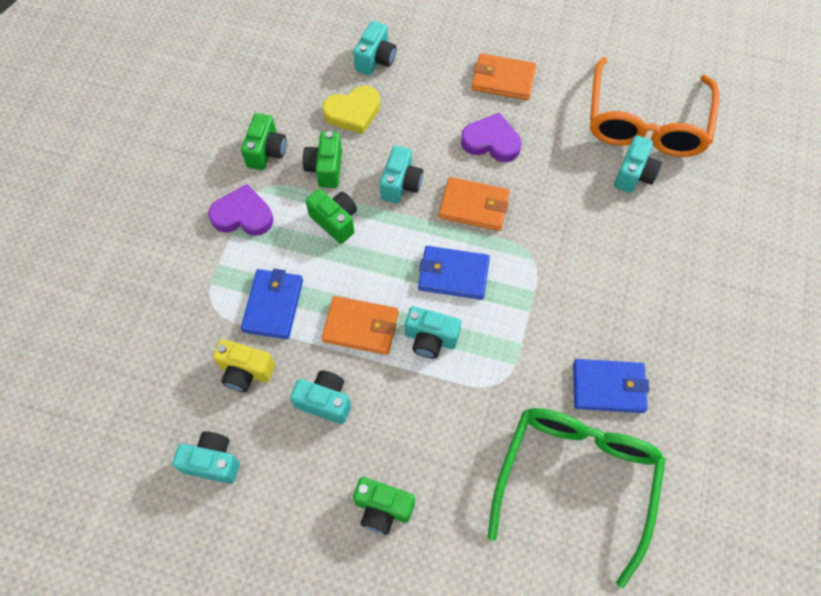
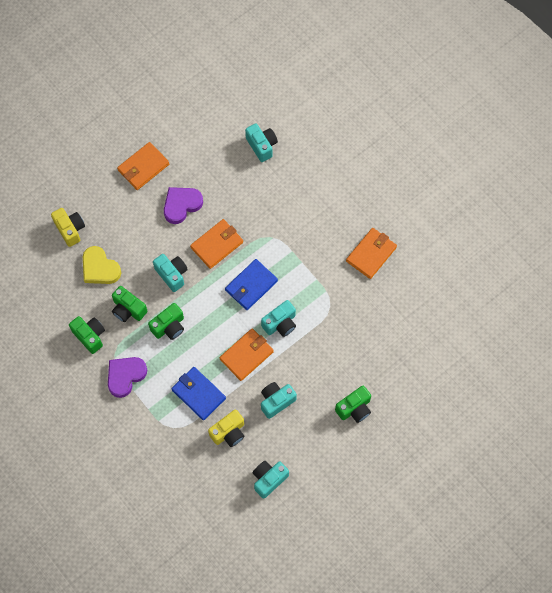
camera: 55 degrees left, 5 degrees up
(335, 221) = (169, 327): green camera -> green camera turned 150 degrees clockwise
(353, 112) = (100, 268): yellow heart -> yellow heart turned 120 degrees clockwise
(376, 60) = (70, 229): turquoise camera -> yellow camera
(576, 478) = (405, 304): green glasses -> none
(608, 387) = (371, 254): blue wallet -> orange wallet
(645, 124) = (234, 113): orange glasses -> none

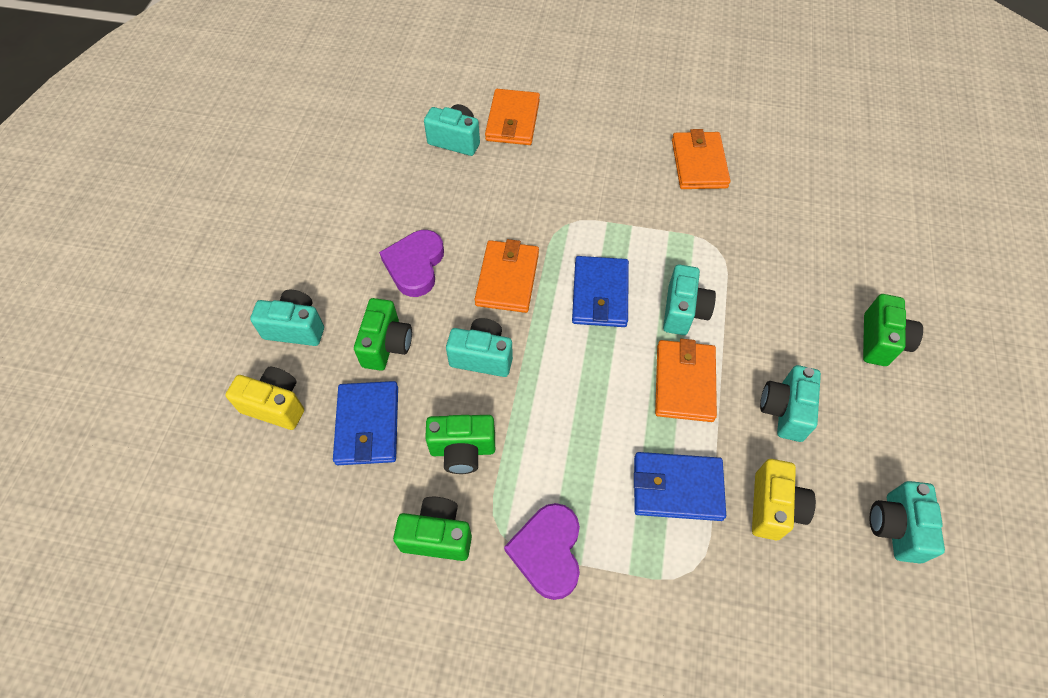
camera: 40 degrees left, 10 degrees down
(100, 268) = (367, 425): yellow heart -> blue wallet
(105, 197) = (295, 328): none -> turquoise camera
(143, 167) = (320, 257): orange wallet -> orange wallet (512, 120)
(169, 327) = (544, 428): green camera -> green camera (386, 345)

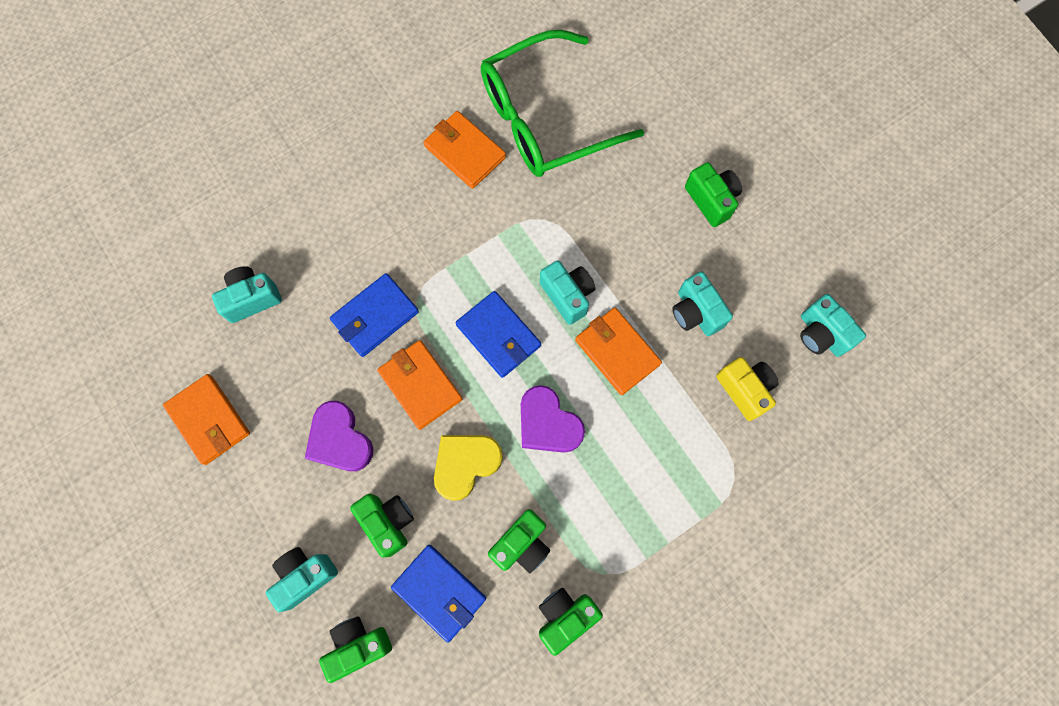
camera: 45 degrees left, 15 degrees up
(275, 405) = (358, 645): yellow camera -> green camera
(482, 357) = (465, 464): turquoise camera -> yellow heart
(512, 120) = (279, 237): orange wallet -> orange wallet (209, 420)
(547, 552) = (642, 556): purple heart -> purple heart (548, 423)
(677, 488) = (679, 433): blue wallet -> blue wallet (375, 316)
(784, 186) = (543, 119): none -> green glasses

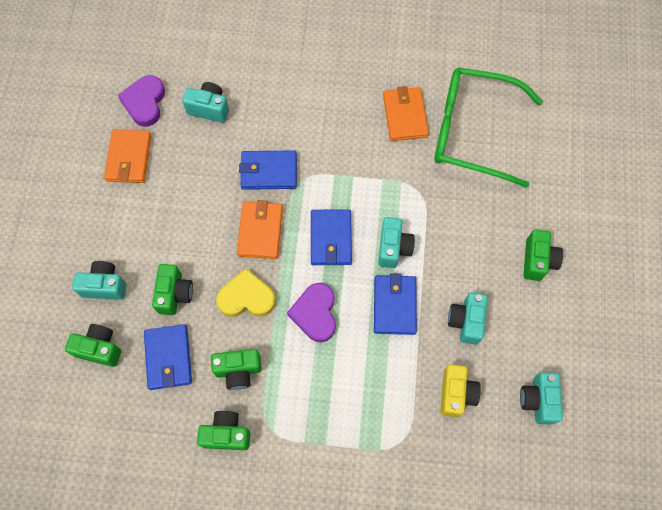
camera: 40 degrees right, 5 degrees down
(339, 439) = (188, 225): purple heart -> purple heart (145, 102)
(617, 352) = (394, 305): orange wallet -> blue wallet

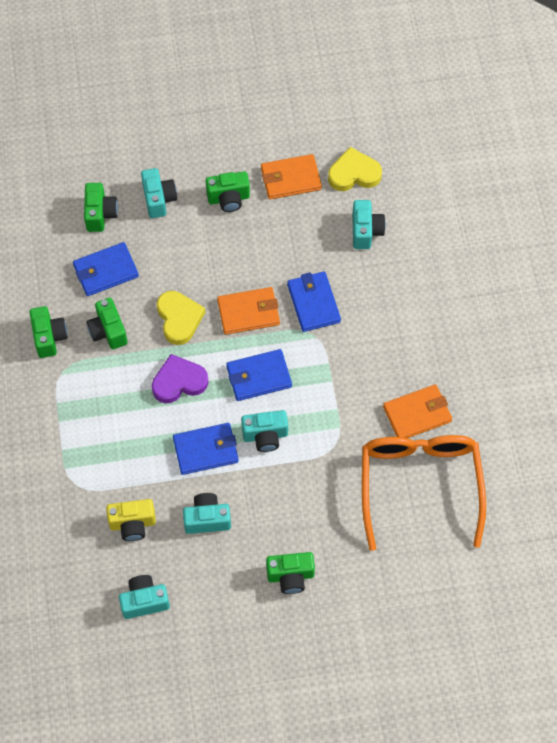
camera: 75 degrees right, 5 degrees down
(145, 102) = (354, 173): purple heart -> yellow heart
(175, 294) = (166, 258): green camera -> green camera (228, 199)
(471, 131) = (419, 483): green glasses -> orange glasses

